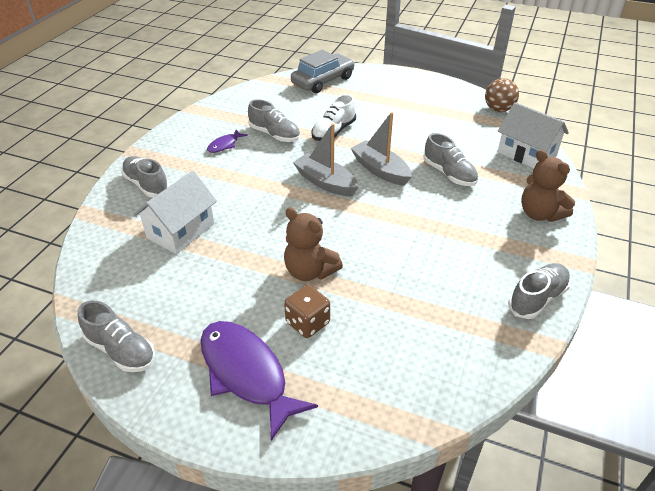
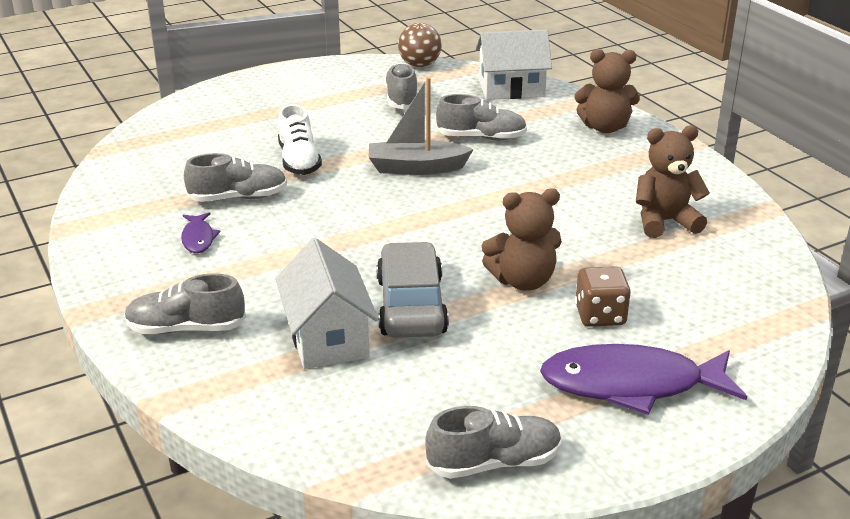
camera: 50 degrees left, 10 degrees down
(323, 81) = (183, 122): grey car -> grey car (411, 305)
(325, 182) = (386, 207): grey boat -> none
(455, 299) = (664, 222): none -> brown teddy bear
(537, 298) = (710, 184): grey shoe -> grey shoe (401, 98)

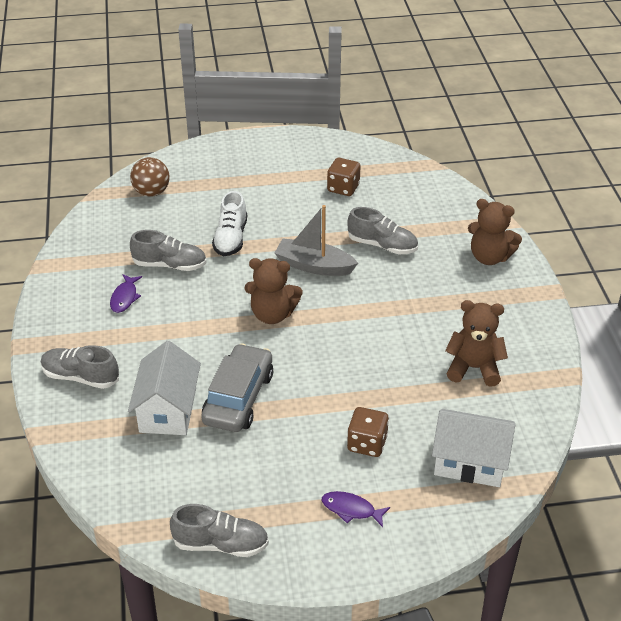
camera: 20 degrees right, 10 degrees up
(401, 98) = (343, 188): grey shoe -> brown dice
(419, 65) = (378, 153): brown ball -> brown ball (151, 192)
(511, 89) = (438, 196): white house -> white house (470, 462)
(523, 281) = (330, 397): brown teddy bear -> brown teddy bear (272, 314)
(631, 384) = (351, 509): purple fish -> purple fish, size x0.47

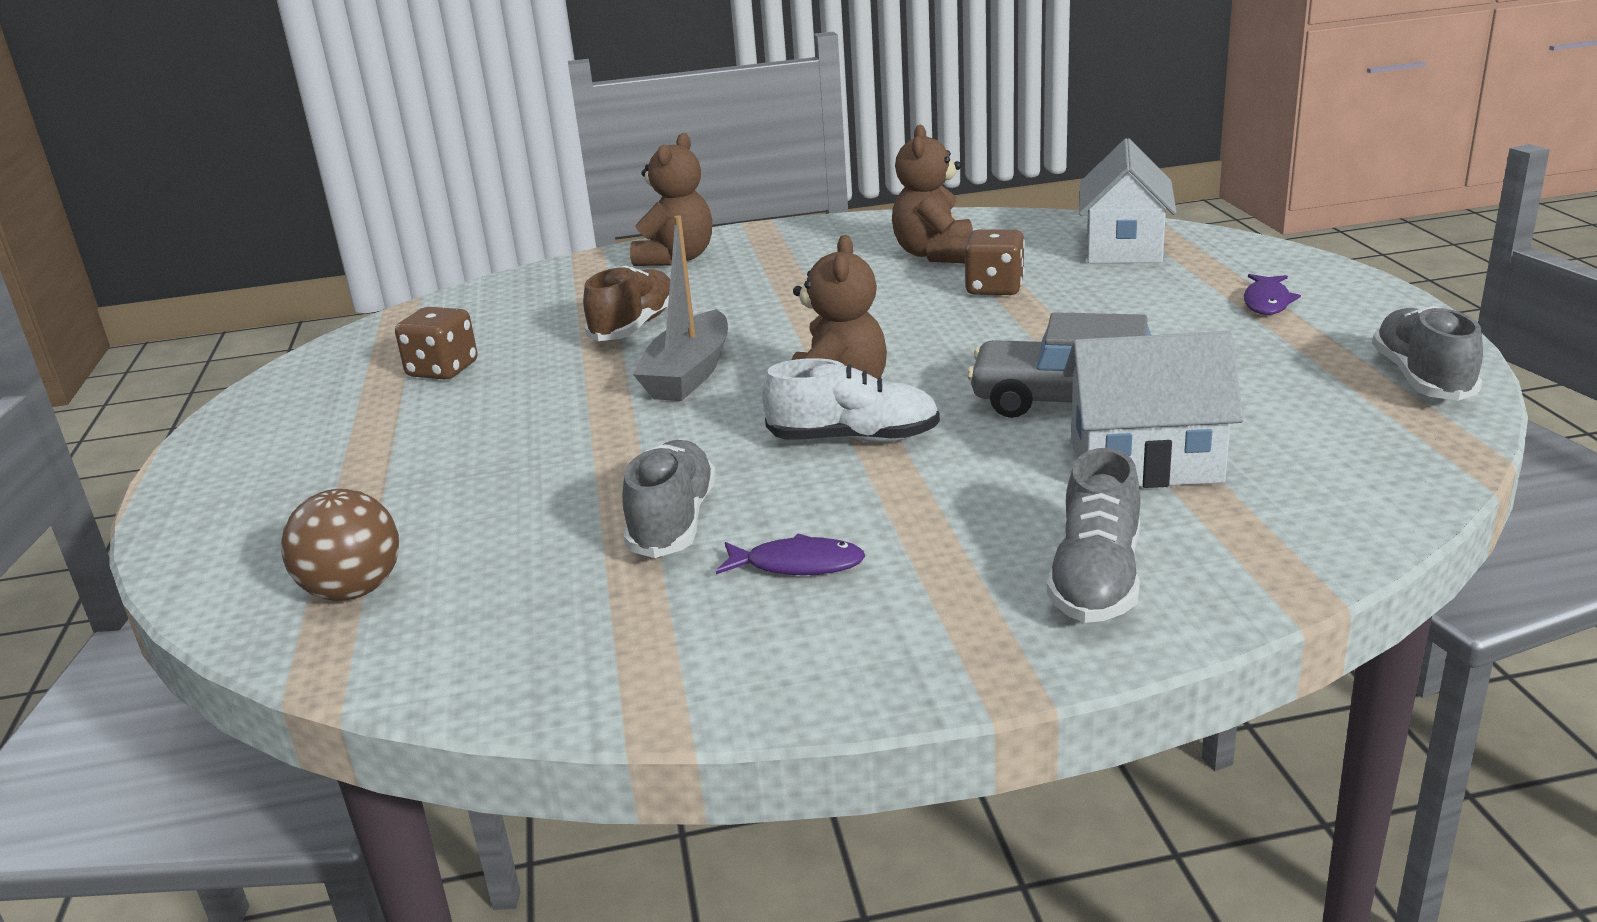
camera: 90 degrees left, 15 degrees down
(231, 238) = (584, 462): white shoe -> white shoe (853, 439)
(367, 443) = (1127, 303): brown dice -> brown dice (994, 288)
(382, 245) = (634, 326): grey shoe -> brown shoe

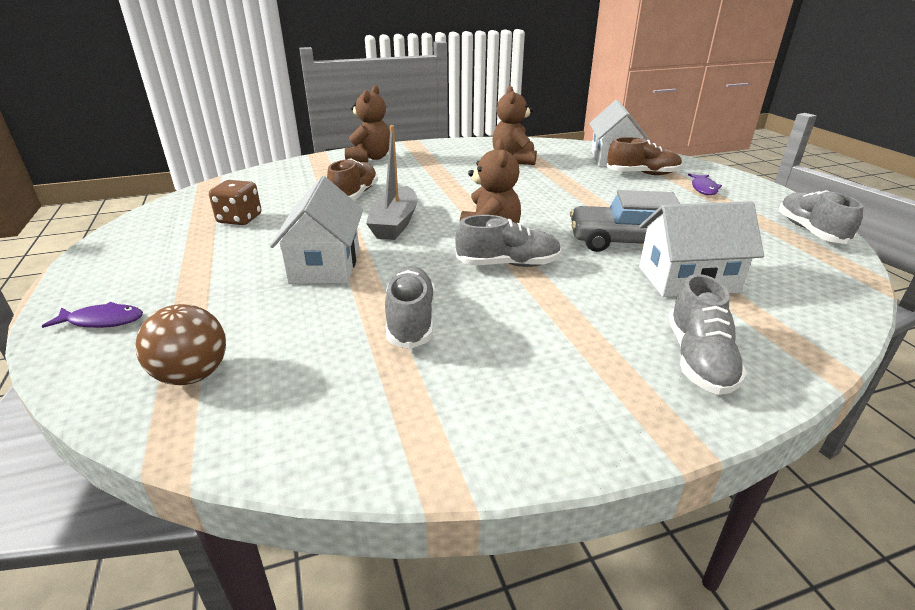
camera: 10 degrees left, 5 degrees up
(563, 441) = (325, 264): none -> white house
(797, 565) = (502, 350): purple fish -> purple fish (102, 321)
(853, 439) = (508, 264): white shoe -> grey shoe
(994, 288) = (554, 178): brown dice -> none
(1164, 276) = (642, 174): none -> brown shoe

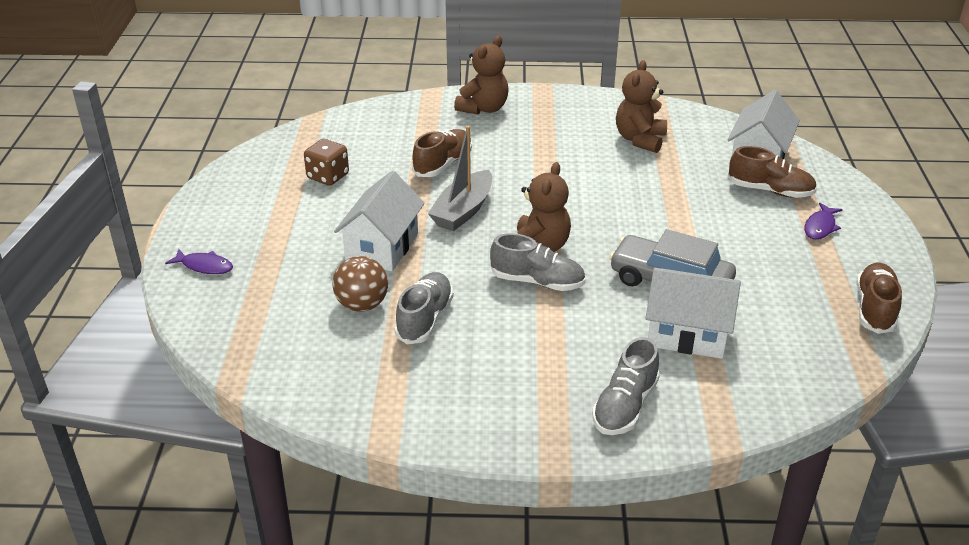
camera: 20 degrees right, 5 degrees up
(193, 375) = (257, 327): brown ball -> brown ball (362, 305)
(810, 231) = (875, 309): grey shoe -> brown shoe

